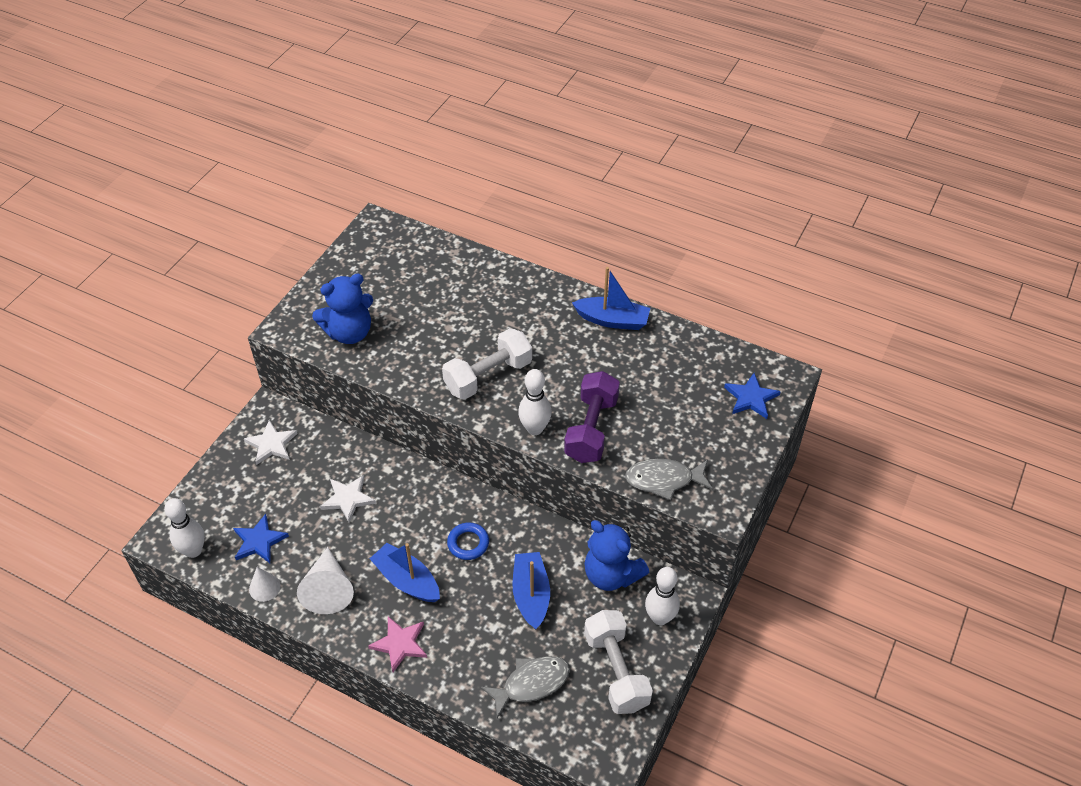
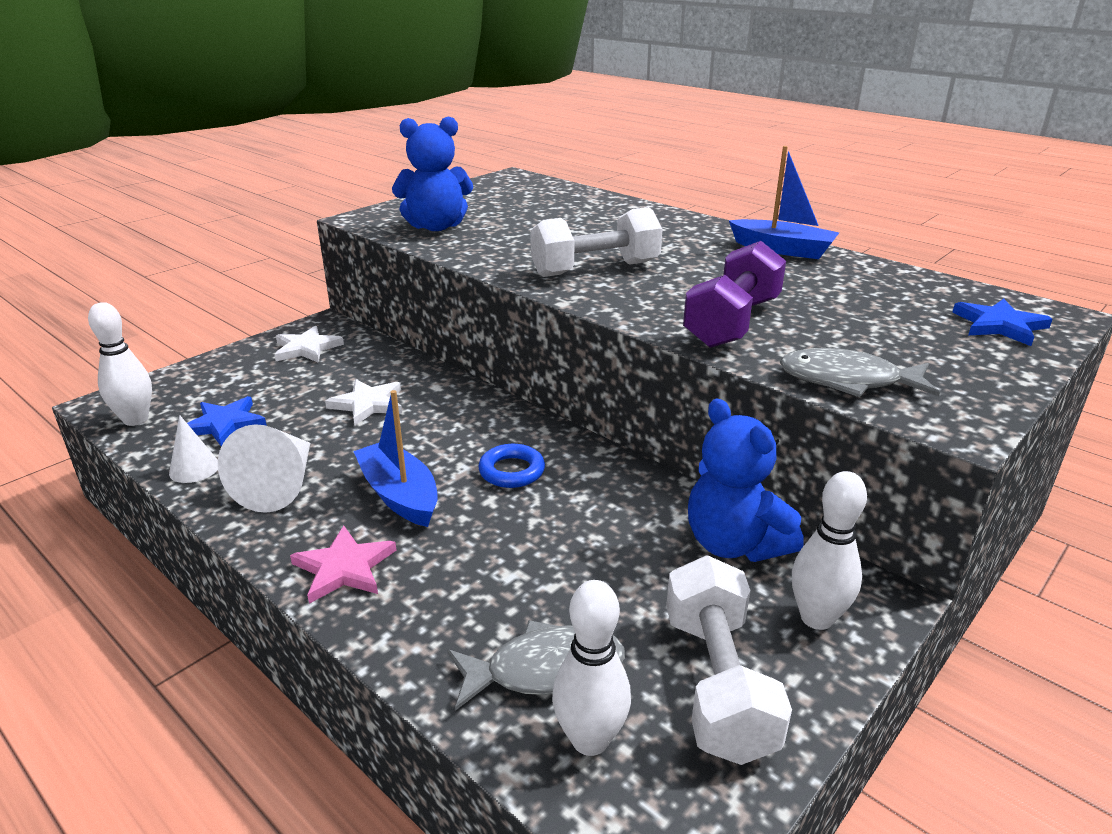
camera: 15 degrees right, 20 degrees down
(531, 595) = (588, 545): blue boat -> none
(535, 429) = (645, 313): white bowling pin -> white bowling pin (590, 739)

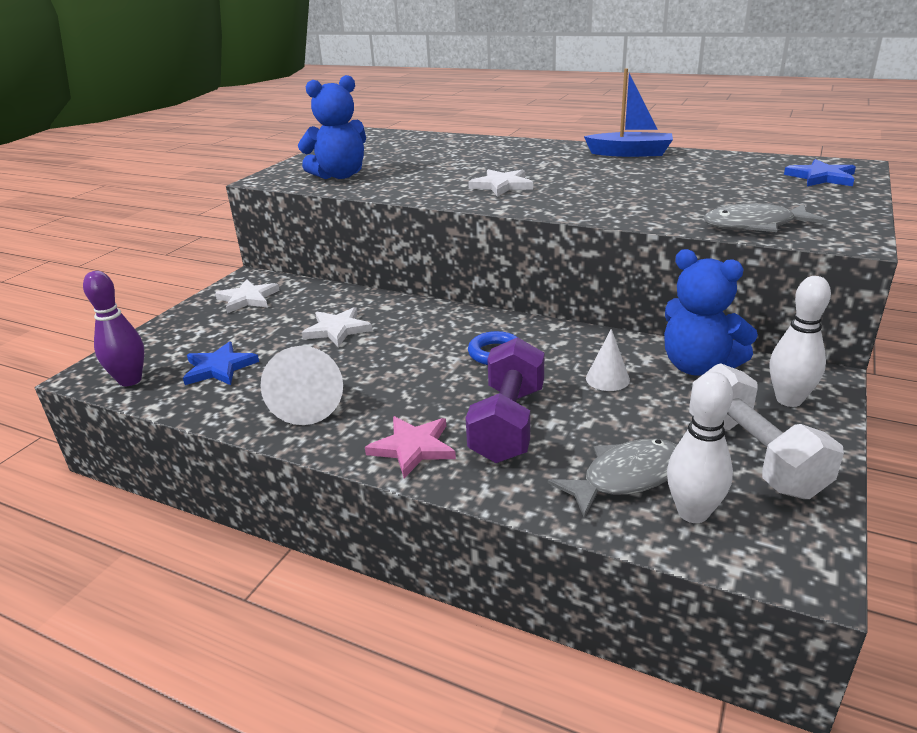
camera: 15 degrees left, 0 degrees up
(136, 419) = (130, 380): white bowling pin -> purple bowling pin
(194, 468) = (219, 406): white cone -> white cone (607, 379)
(399, 495) = (417, 388): blue boat -> none
(595, 269) = (502, 185): white dumbbell -> white star
(732, 322) = (639, 204): purple dumbbell -> purple dumbbell (508, 423)

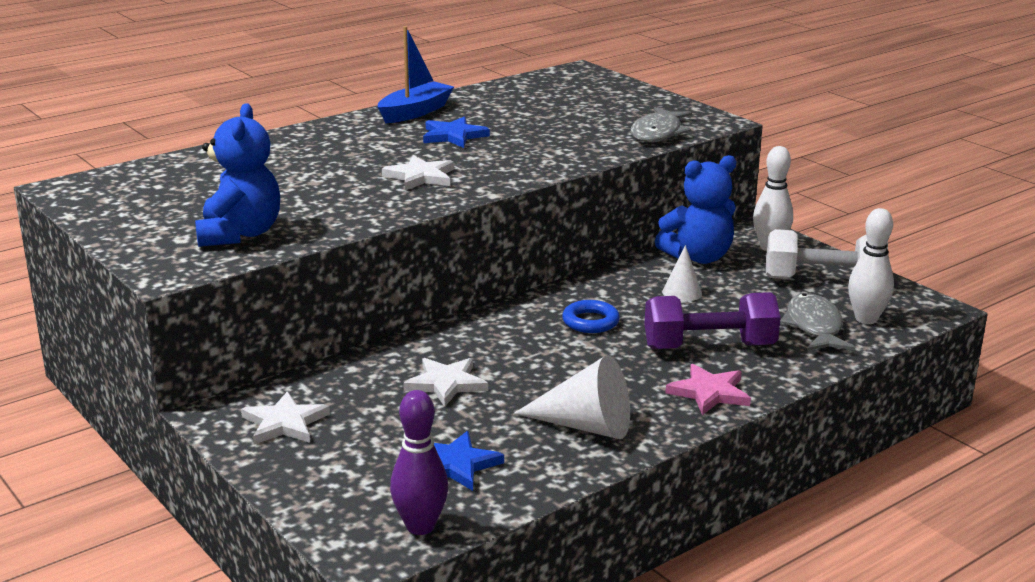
camera: 65 degrees left, 5 degrees down
(508, 423) = (709, 347): purple dumbbell -> purple dumbbell turned 45 degrees counterclockwise
(821, 177) = (589, 85): blue star -> blue star (453, 136)

